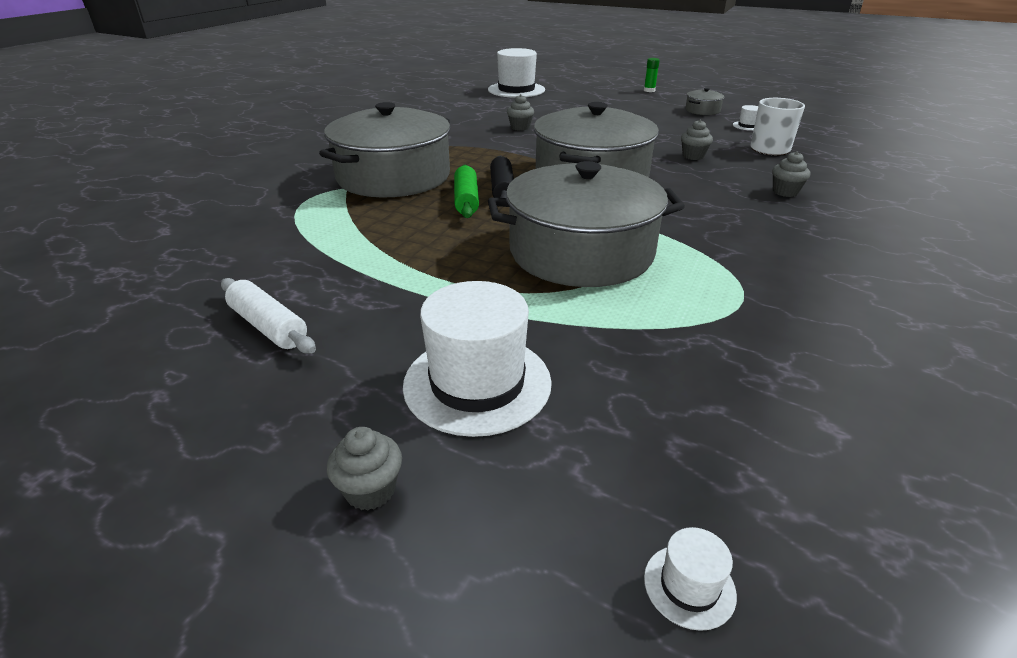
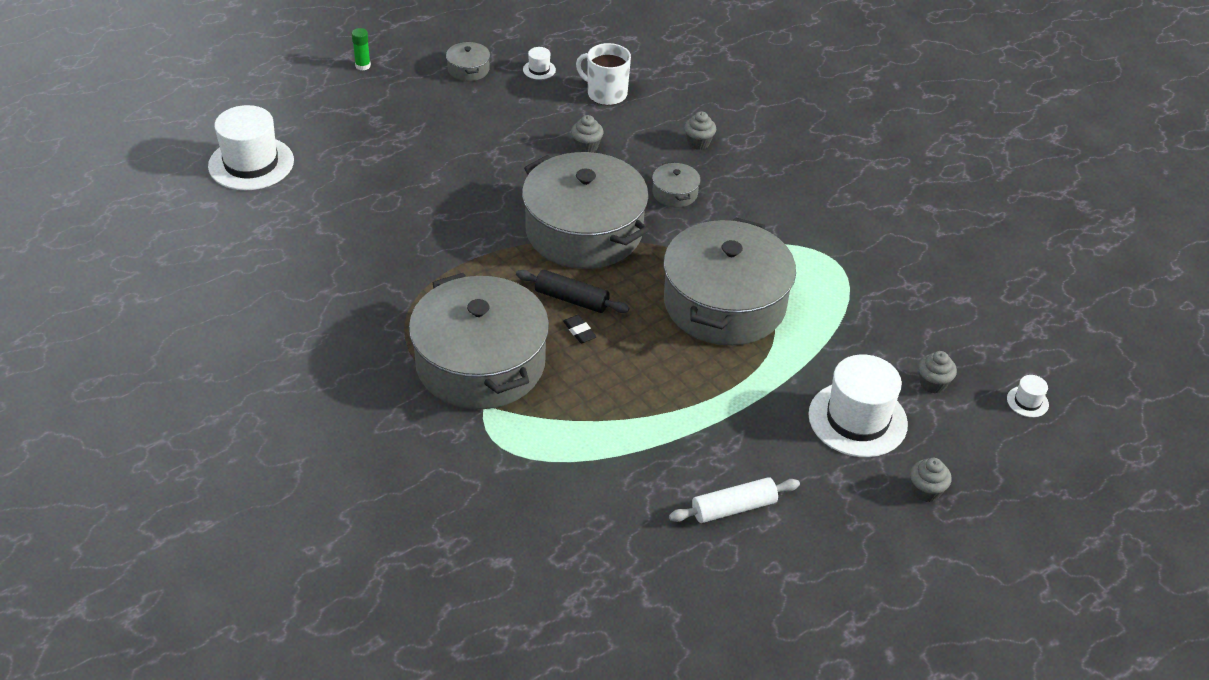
camera: 65 degrees left, 10 degrees up
(466, 200) = (579, 331): green rolling pin -> black eraser
(520, 127) = (405, 219): grey cupcake -> grey cupcake (933, 384)
(698, 197) = (675, 193): none -> grey pot

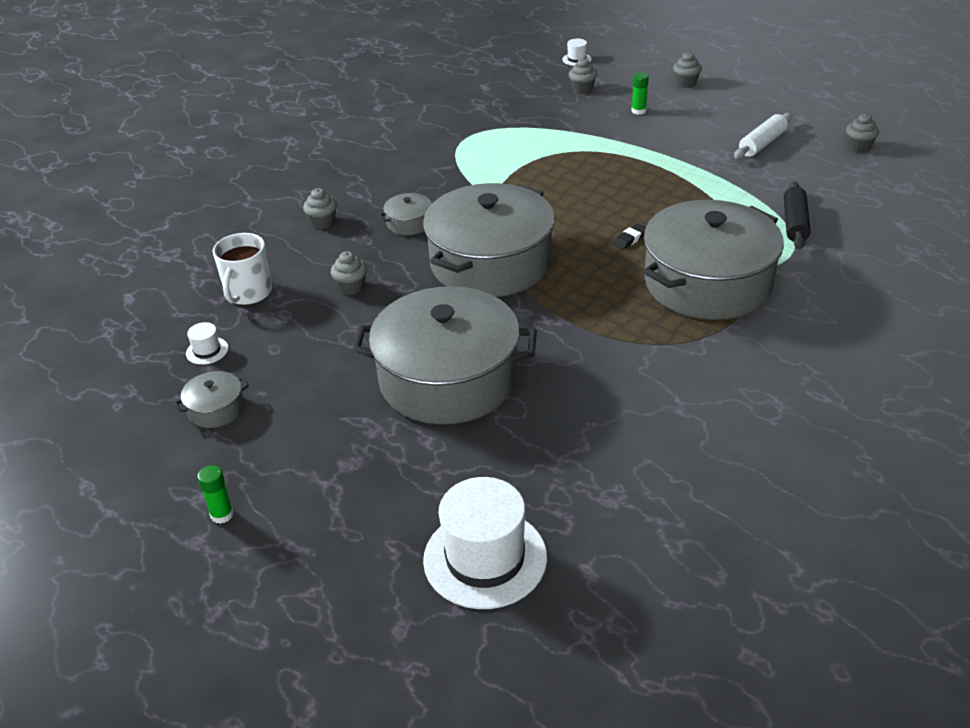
camera: 100 degrees left, 5 degrees down
(571, 299) = (591, 251): black rolling pin -> black rolling pin (795, 223)
(691, 604) = (859, 147): none -> grey cupcake
(724, 303) = (548, 177): grey pot -> grey pot (448, 379)
(733, 508) = (762, 144): white rolling pin -> white rolling pin turned 75 degrees clockwise
(857, 419) = (638, 111): white hat -> green glue stick

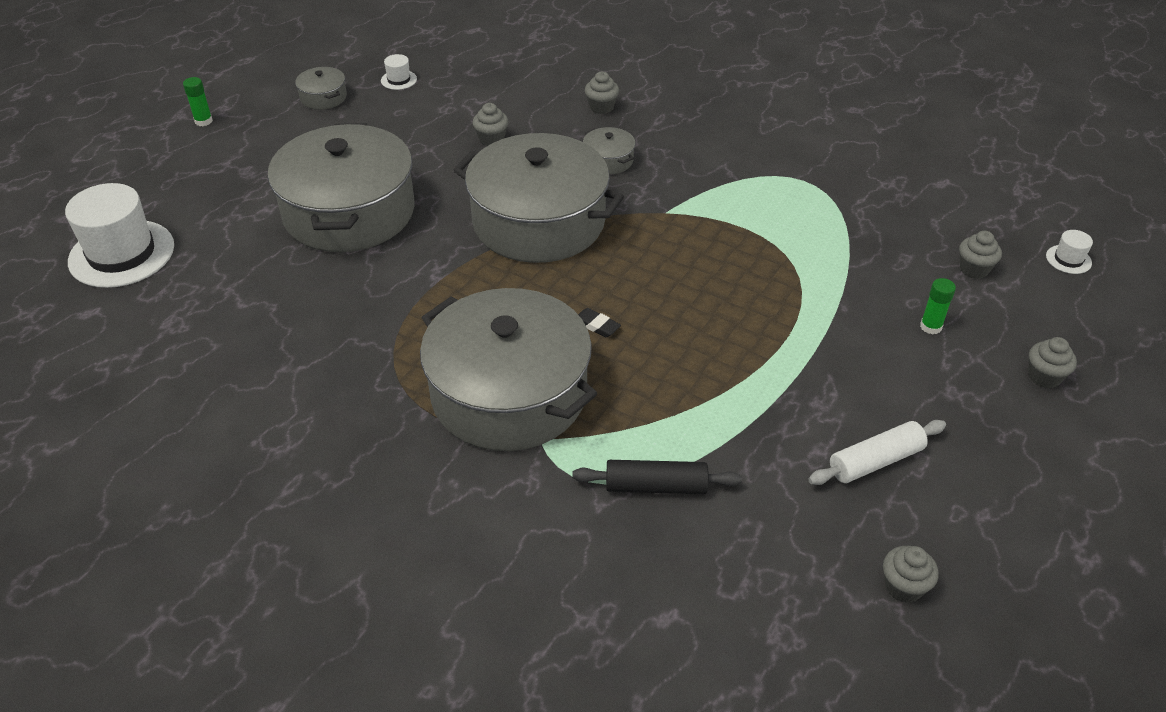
camera: 80 degrees right, 5 degrees up
(248, 293) = (481, 85): white mug -> none
(762, 144) = (875, 461): white rolling pin -> white rolling pin turned 60 degrees counterclockwise

